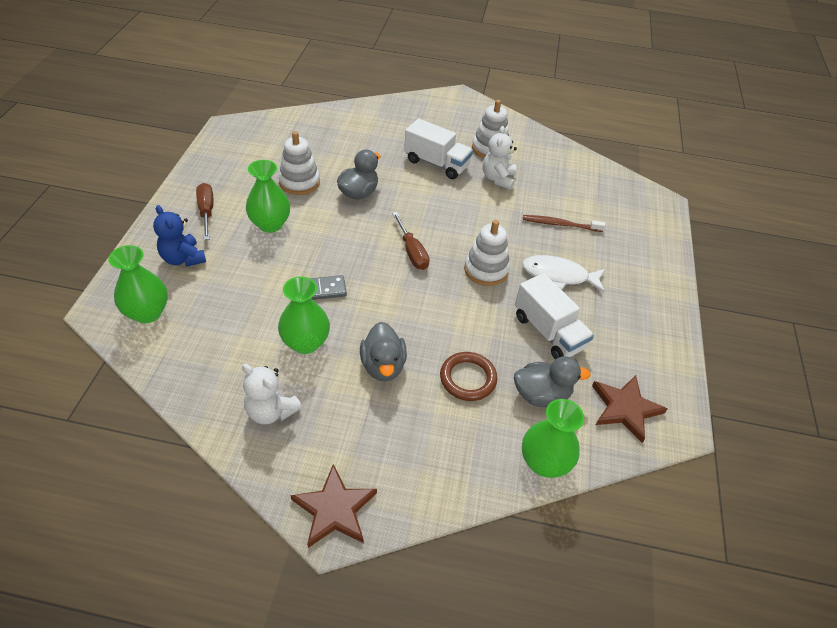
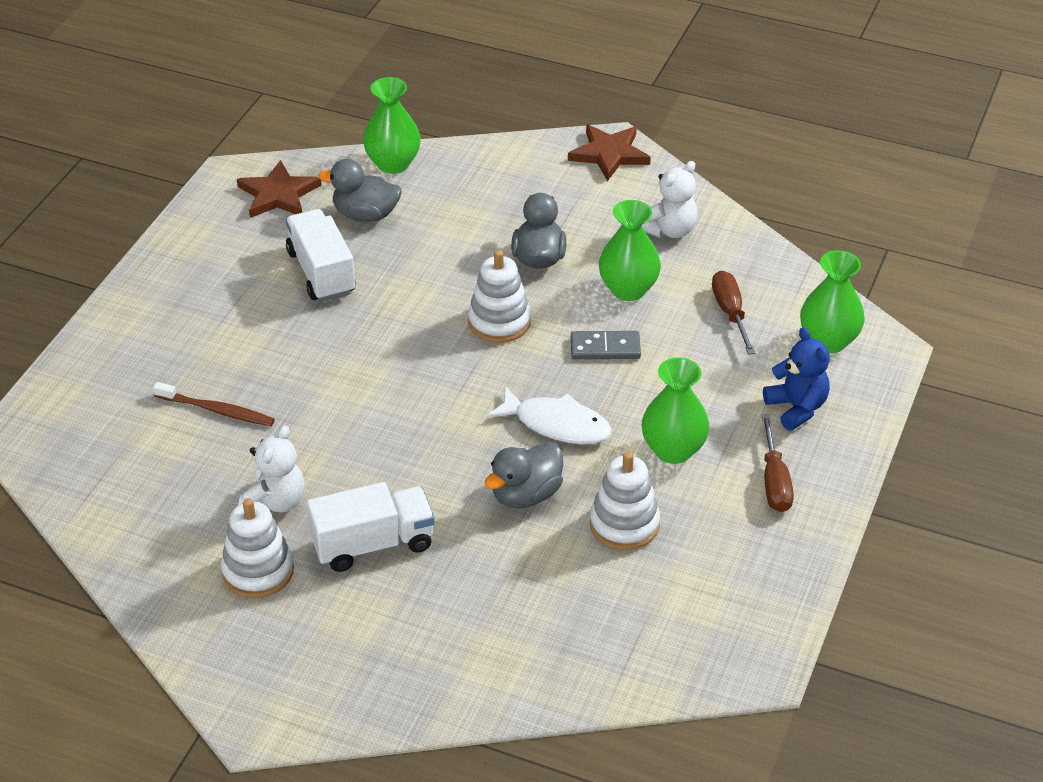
camera: 165 degrees left, 5 degrees down
(271, 411) = (669, 230): white teddy bear -> white teddy bear turned 90 degrees clockwise
(412, 252) = (465, 388): brown screwdriver -> brown screwdriver (730, 313)
(436, 163) = (373, 544): white truck -> white truck turned 120 degrees clockwise
(468, 378) = (443, 237): brown ring -> none
(486, 270) = (367, 353): white stacking toy -> white stacking toy (499, 322)
(558, 275) = (267, 336): white fish -> white fish (557, 425)

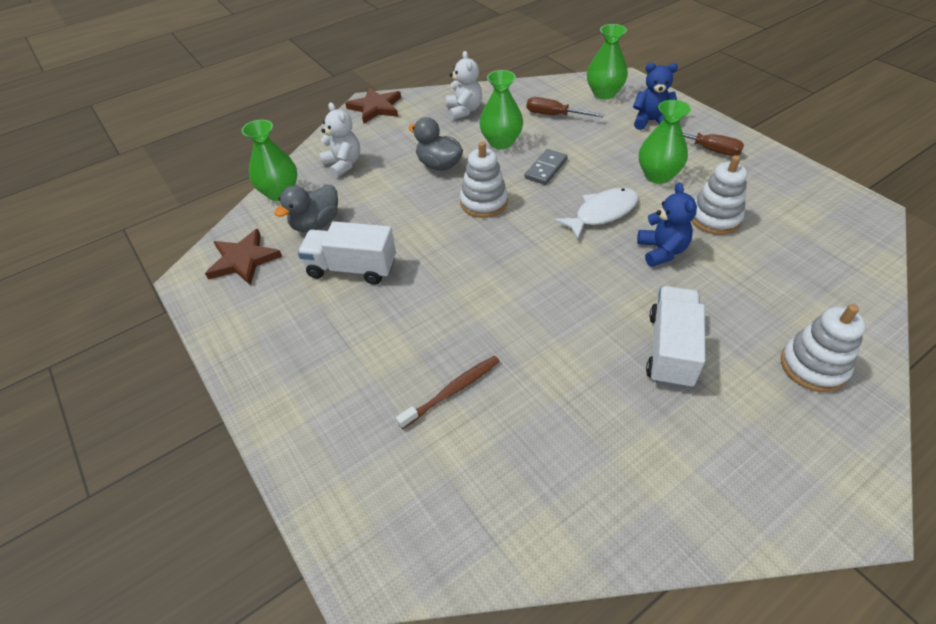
camera: 55 degrees left, 5 degrees up
(258, 571) = (665, 437): white stacking toy -> white stacking toy (813, 366)
(275, 502) = (589, 393): white teddy bear -> white teddy bear (343, 164)
(526, 495) = (662, 251): grey duck -> blue teddy bear

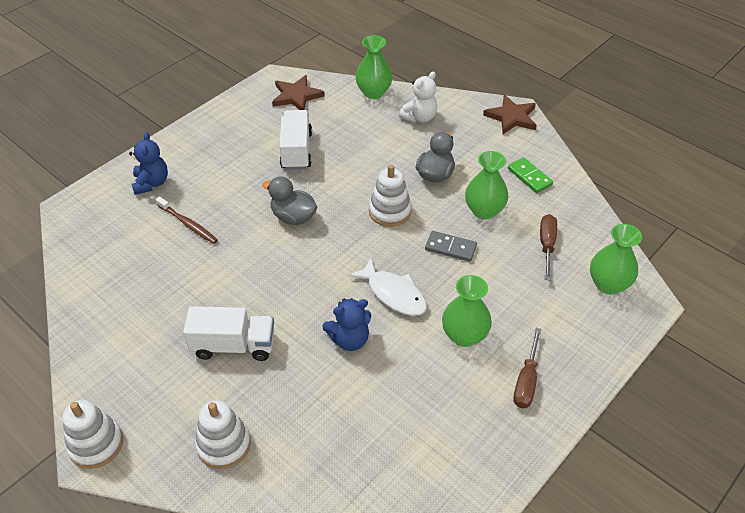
camera: 75 degrees right, 0 degrees up
(316, 224) = (341, 120): grey duck -> grey duck (293, 217)
(464, 110) = (529, 177): white teddy bear -> green domino
(651, 121) = (565, 329): blue teddy bear -> blue teddy bear (151, 183)
(714, 218) = (405, 382): white stacking toy -> white stacking toy (96, 444)

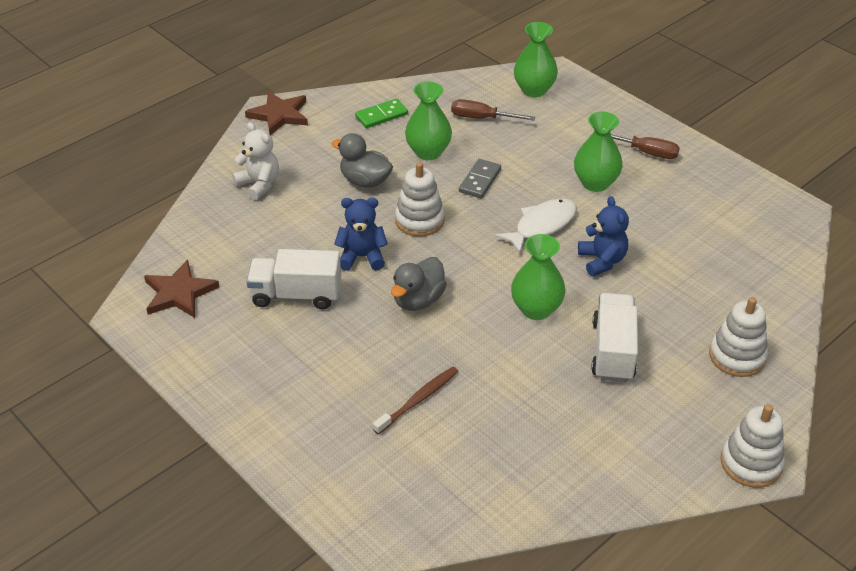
camera: 85 degrees left, 5 degrees down
(151, 183) = (331, 445): blue teddy bear -> blue teddy bear (362, 257)
(373, 92) = (197, 219): green vase -> green vase (536, 309)

